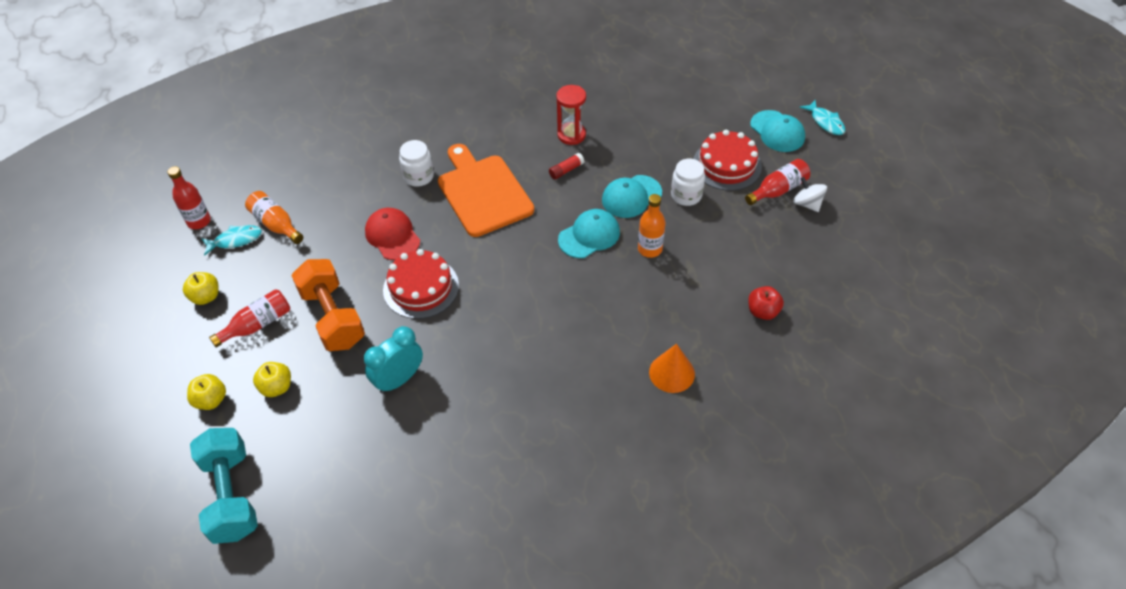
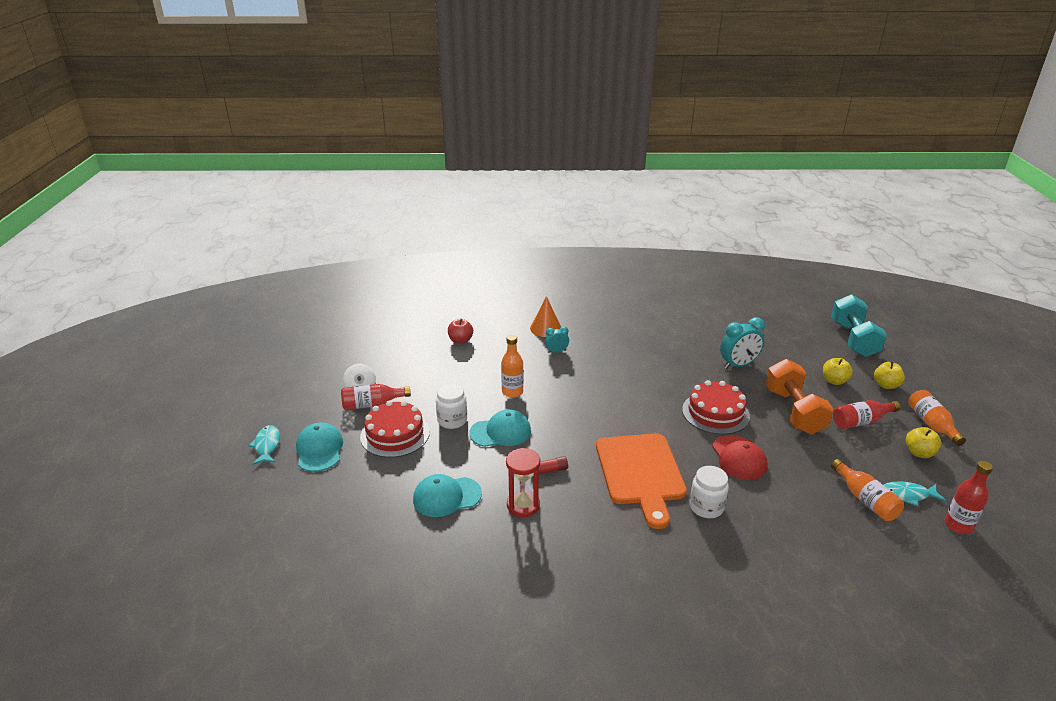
camera: 160 degrees left, 20 degrees down
(176, 345) = (931, 424): none -> orange bottle
(589, 235) = (556, 413): turquoise cap -> turquoise cap (446, 497)
(634, 330) = (556, 351): none -> turquoise clock

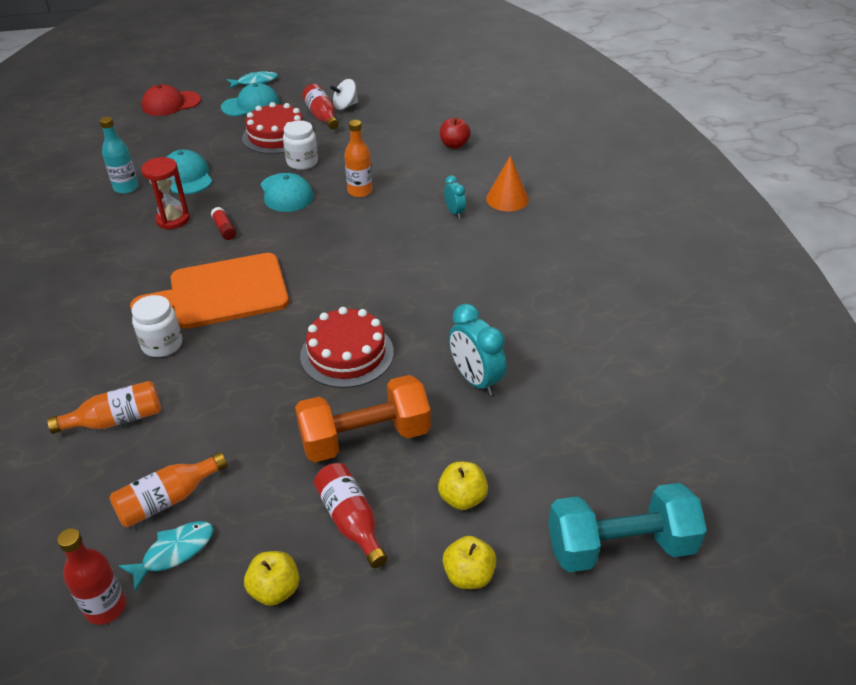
camera: 80 degrees right, 10 degrees up
(450, 544) = (126, 188): none -> turquoise bottle
(739, 458) = (252, 374): red cap -> red cap (171, 104)
(906, 495) = (174, 552): turquoise fish -> turquoise fish turned 60 degrees clockwise
(931, 424) = (358, 627): orange bottle -> orange bottle (116, 419)

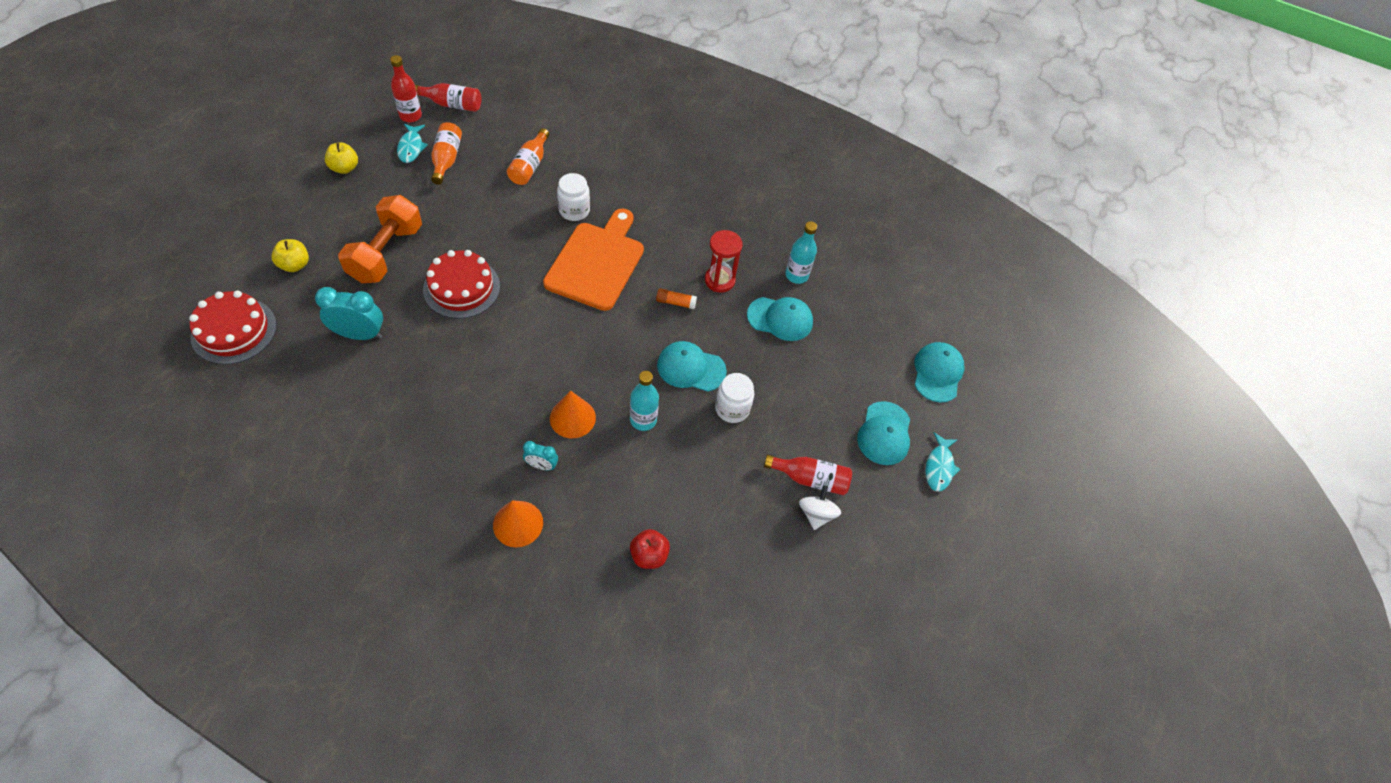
camera: 120 degrees right, 15 degrees up
(171, 104) = (937, 373): red cap -> turquoise cap
(224, 229) = (675, 302): red glue stick -> orange glue stick
(276, 136) = (800, 418): red cake -> red cake (234, 331)
(350, 520) = (343, 214): red bottle -> red bottle (452, 104)
(360, 191) = (643, 420): orange bottle -> turquoise bottle
(399, 220) = (572, 418): none -> orange cone
(468, 575) = (255, 235): yellow apple -> none
(620, 546) = (180, 305): turquoise dumbbell -> none

